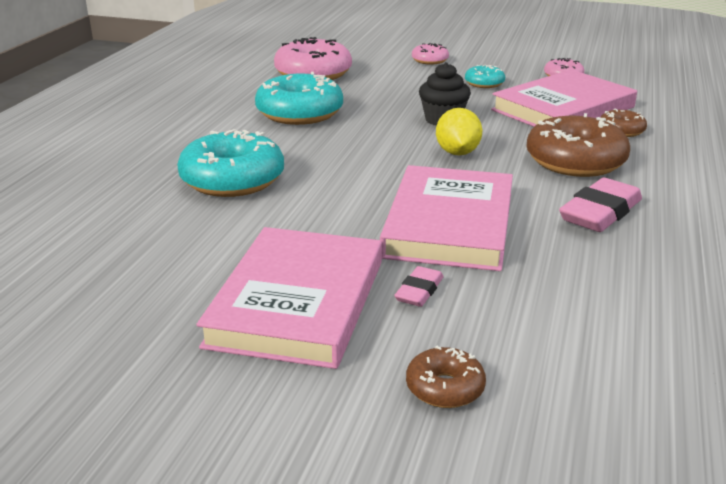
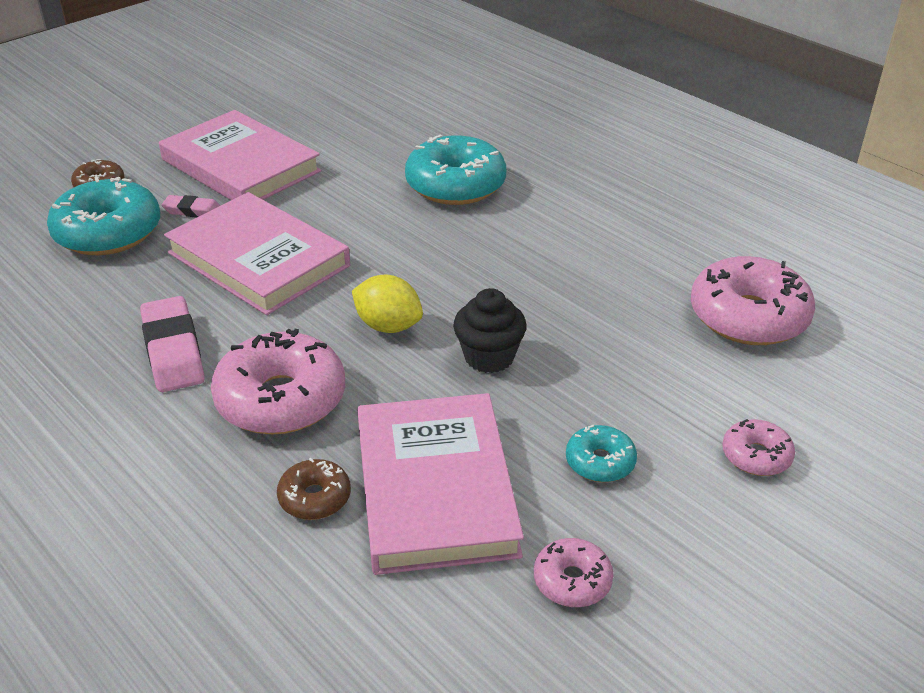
camera: 120 degrees right, 10 degrees up
(299, 113) = (597, 263): turquoise donut -> turquoise donut (108, 232)
(419, 291) = (192, 211): pink eraser -> pink eraser turned 45 degrees counterclockwise
(575, 161) = (281, 399): brown donut -> pink donut

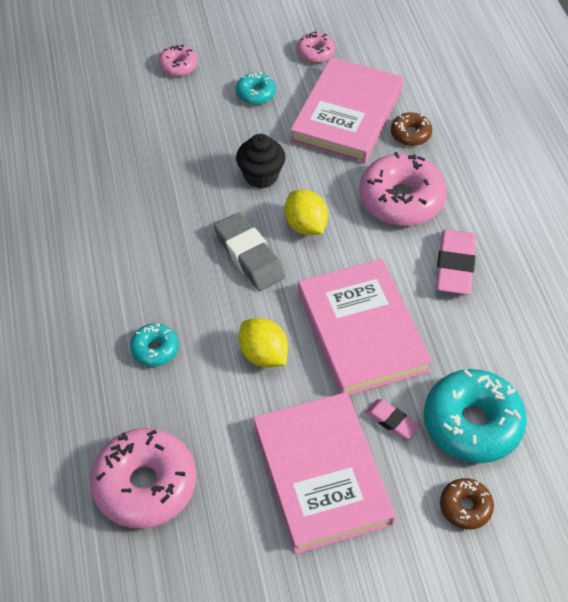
camera: 150 degrees left, 15 degrees up
(349, 213) = (263, 355): none -> yellow lemon
(430, 277) = (249, 256): none -> grey eraser
(455, 185) = (155, 349): turquoise donut -> turquoise donut, size x0.50
(748, 317) = (85, 137): pink donut -> pink donut (145, 485)

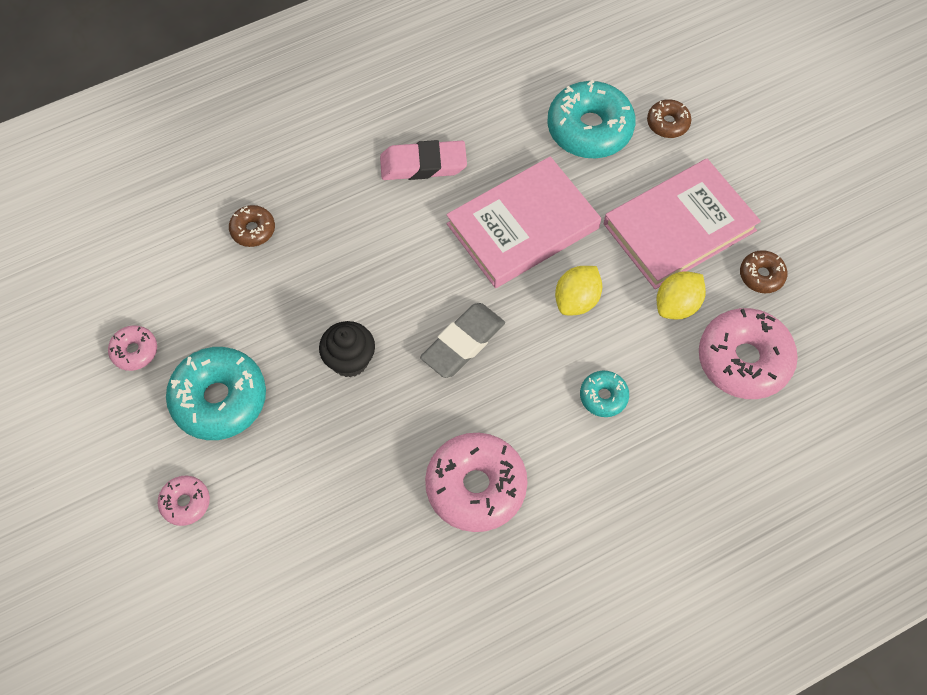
camera: 105 degrees left, 10 degrees up
(236, 538) = (761, 275): none -> brown donut
(255, 94) = (219, 399): turquoise donut -> turquoise donut, size x1.99
(305, 225) = (408, 301): yellow lemon -> yellow lemon (677, 305)
(347, 115) = (235, 296): pink book -> none
(391, 421) = (609, 186): pink eraser -> none
(401, 199) = (349, 222): pink donut -> pink donut (476, 487)

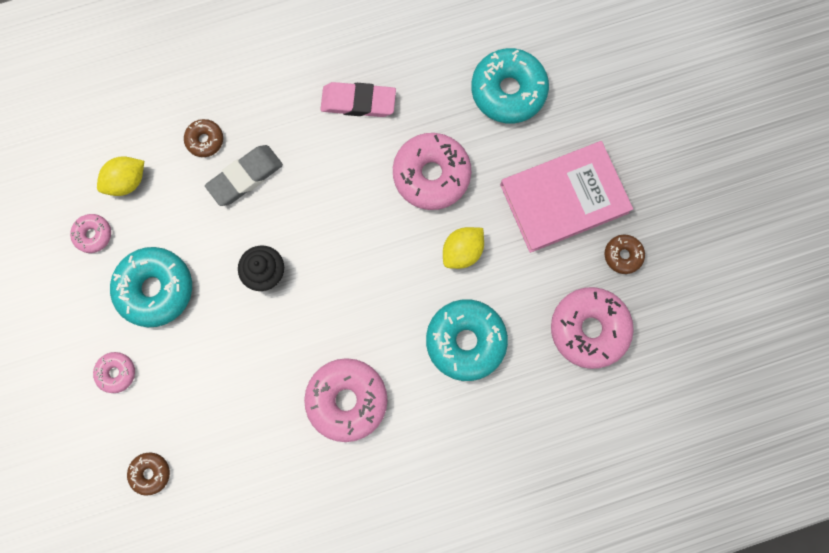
camera: 10 degrees right, 15 degrees up
(463, 343) = (360, 274): grey eraser -> grey eraser (245, 177)
(523, 226) = (431, 175): pink book -> pink donut
(603, 397) = (465, 341): turquoise donut -> turquoise donut, size x1.99
(668, 123) = (577, 96): brown donut -> brown donut (150, 473)
(677, 305) = (545, 270): yellow lemon -> yellow lemon (126, 181)

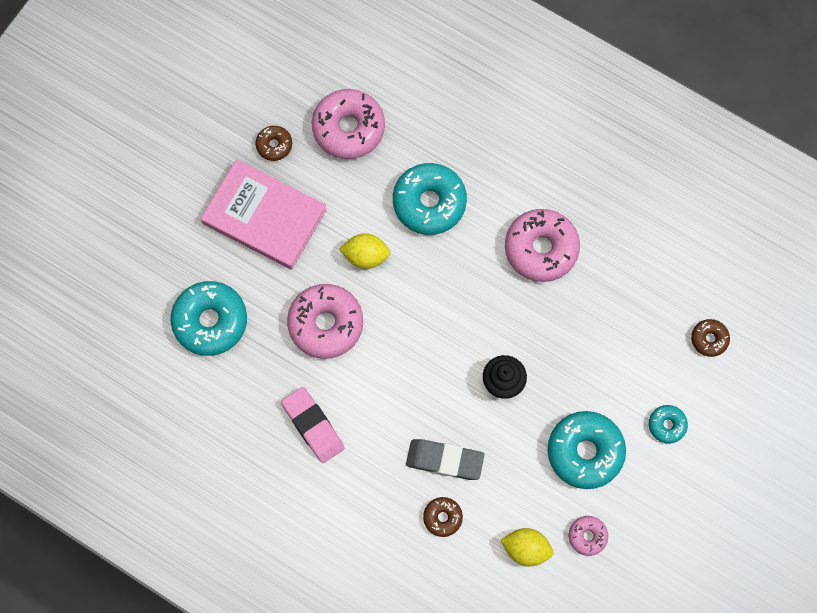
camera: 130 degrees left, 5 degrees down
(116, 373) = (667, 425): pink donut -> turquoise donut

